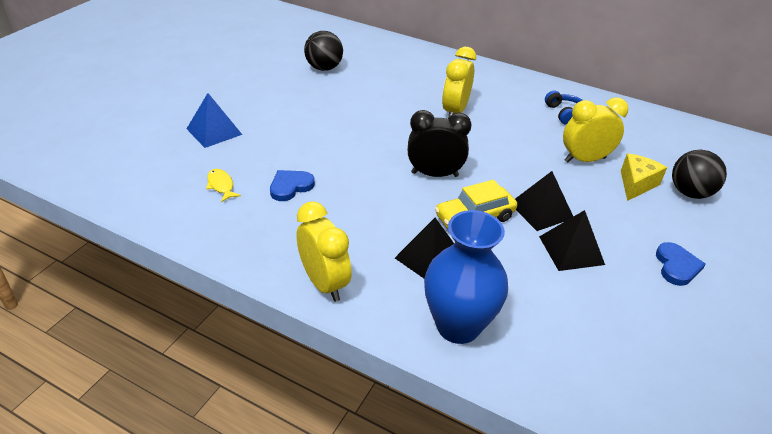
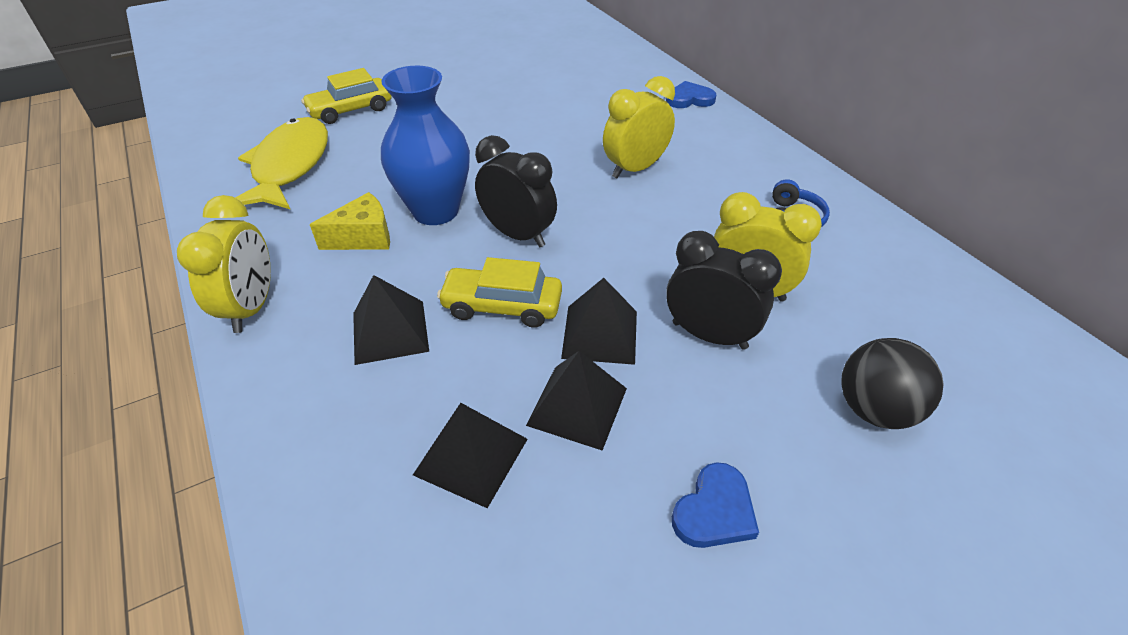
camera: 35 degrees right, 5 degrees up
(214, 131) = (350, 110): blue pyramid -> yellow car
(221, 185) = (289, 166): yellow fish -> yellow fish, size x2.49
(290, 187) = (349, 191): blue heart -> blue heart (689, 99)
(324, 68) = (539, 76): black ball -> none
(458, 326) = (319, 430): blue vase -> blue vase (435, 211)
(550, 298) = (471, 456): none -> black pyramid
(591, 189) = (709, 335): none -> black clock
(636, 184) = (792, 358): yellow cheese -> yellow cheese (364, 237)

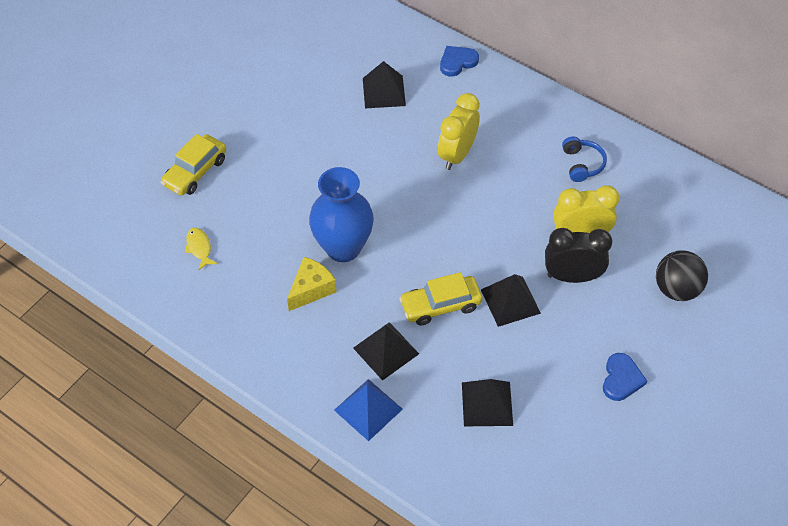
camera: 25 degrees left, 10 degrees up
(251, 307) = (284, 371): yellow clock -> none
(289, 166) = (199, 248): yellow fish -> yellow fish, size x0.40
(304, 393) = (368, 409): none -> blue pyramid
(518, 235) = (414, 246): black clock -> none
(577, 406) = (524, 352): black pyramid -> black pyramid (384, 91)

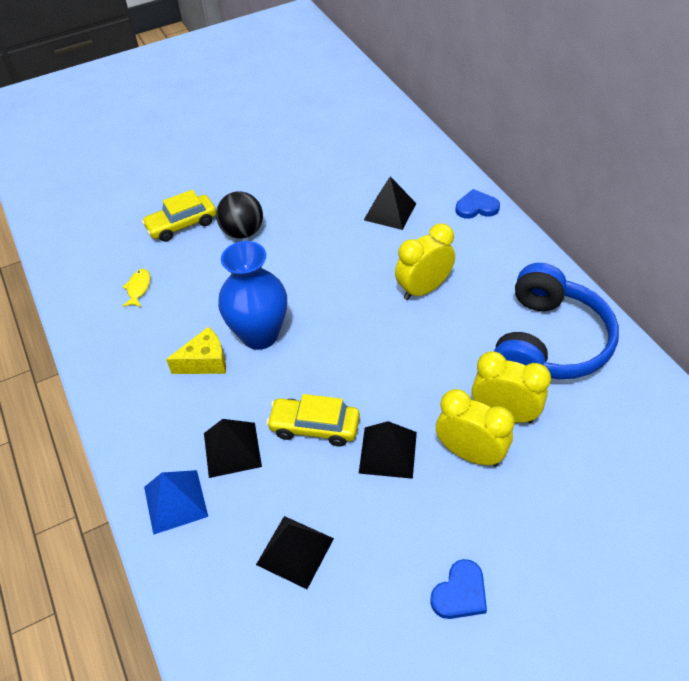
camera: 30 degrees right, 5 degrees down
(572, 276) = (470, 453): black clock -> yellow clock
(582, 164) = (549, 342): blue headphones -> blue headphones, size x2.35
(676, 289) = (584, 517): black ball -> black ball (243, 232)

